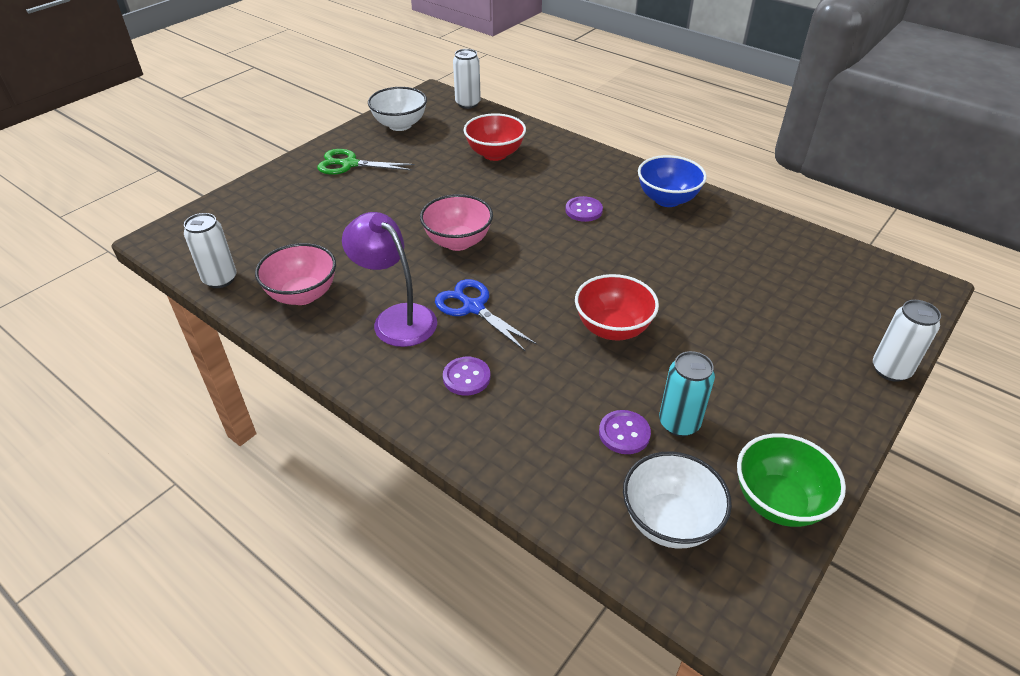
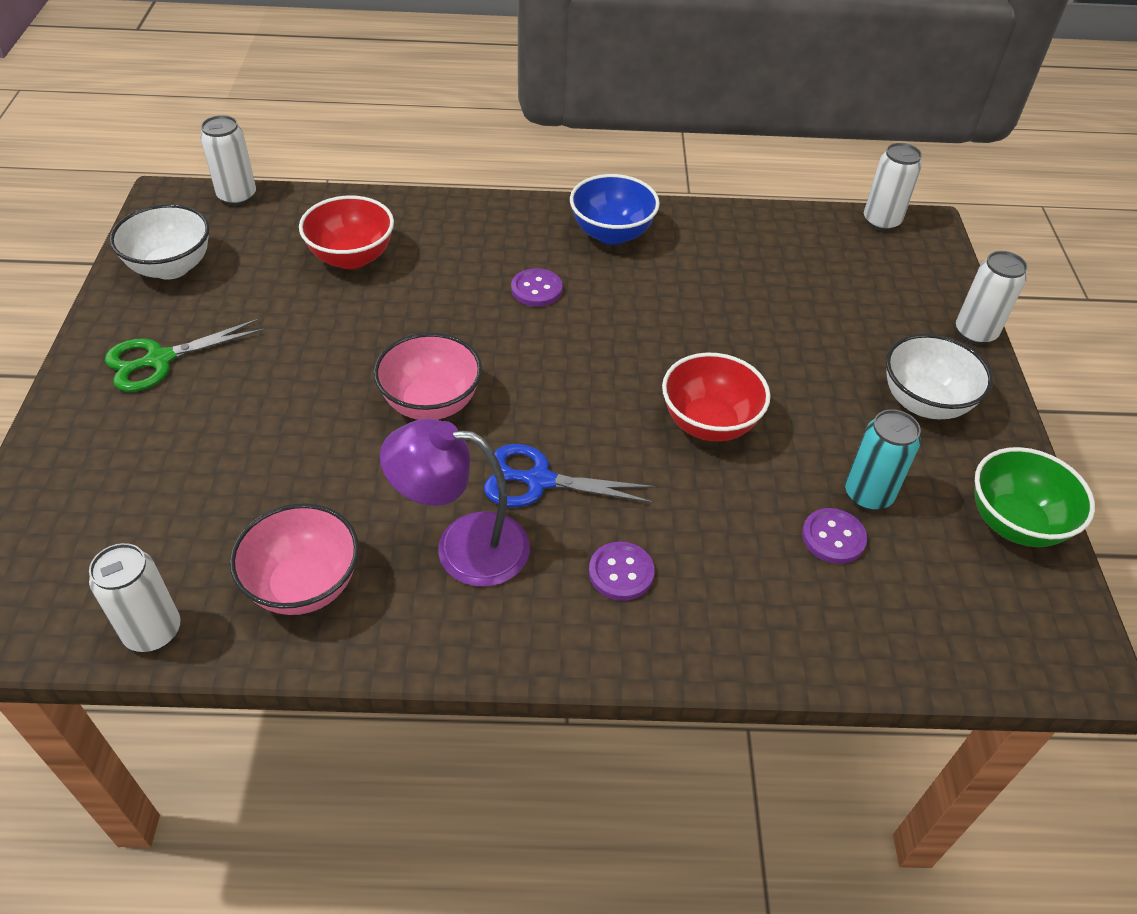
camera: 40 degrees left, 5 degrees up
(669, 521) = (955, 604): white bowl -> white bowl (924, 402)
(890, 268) = (881, 221): none -> white can

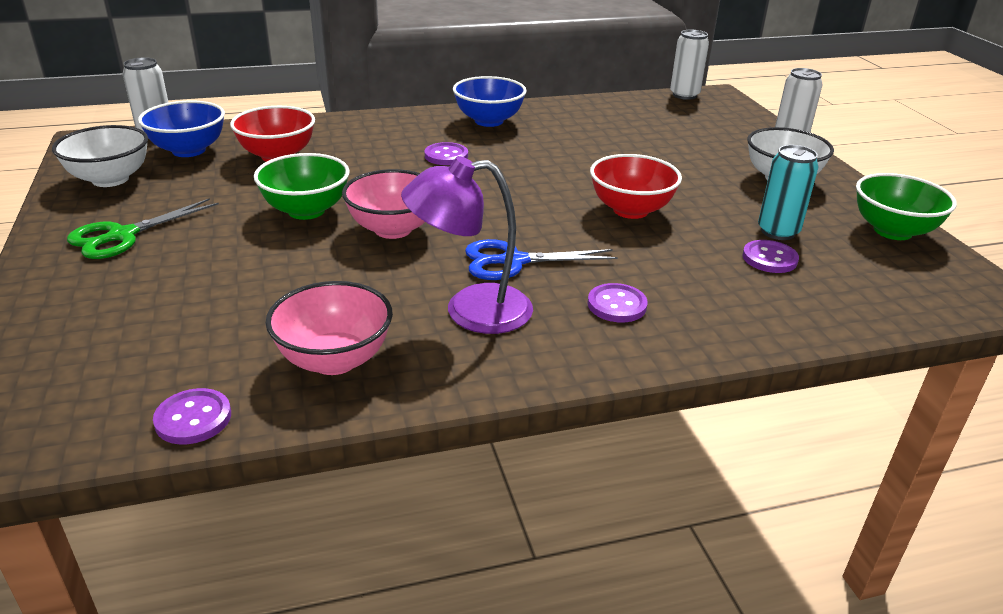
camera: 15 degrees left, 15 degrees down
(153, 631) = (193, 418): white can -> purple button
(262, 232) = (189, 150): none -> blue bowl
(352, 355) = (306, 211): none -> green bowl

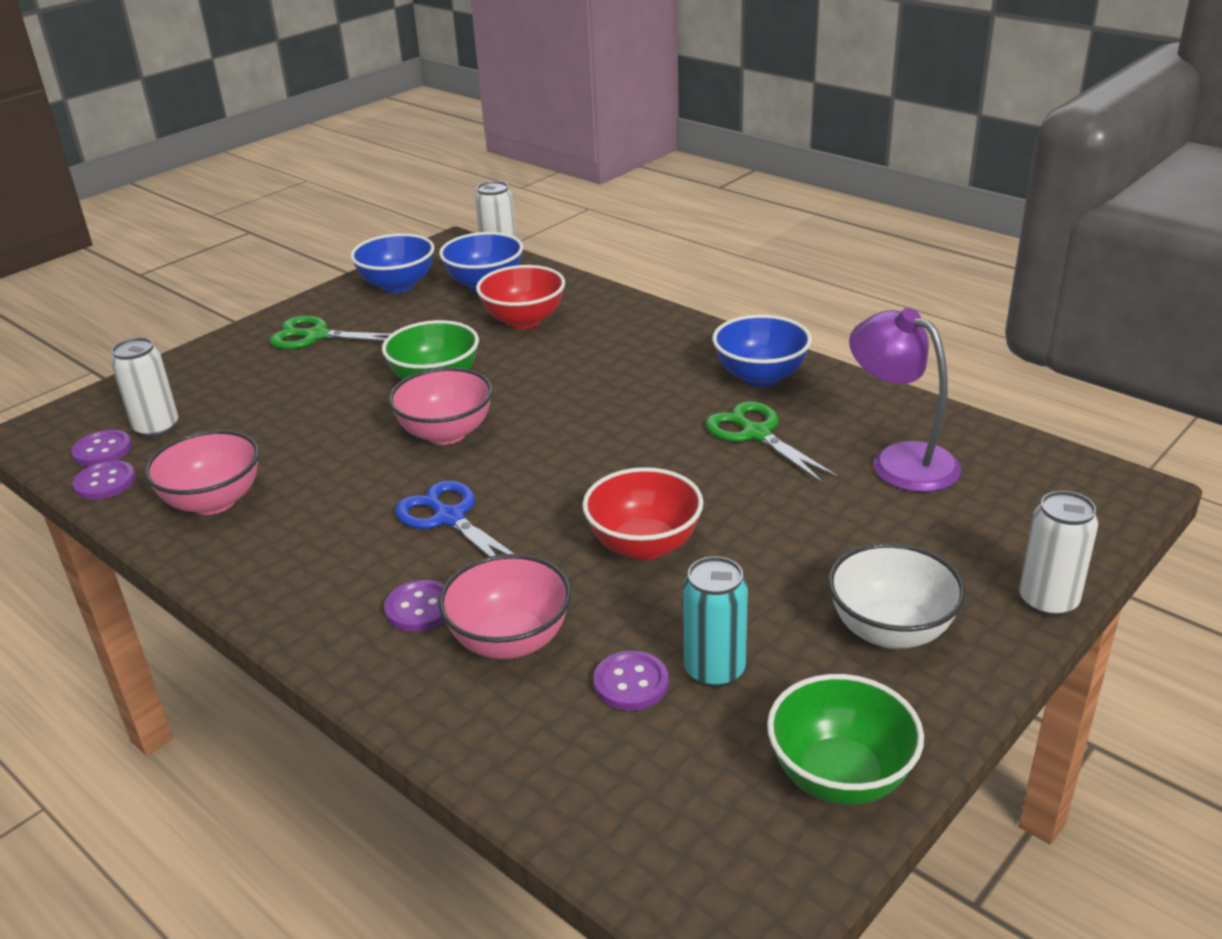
camera: 60 degrees right, 0 degrees up
(110, 179) = (398, 285): white bowl -> blue bowl
(446, 156) = (635, 392): purple button -> purple button (102, 450)
(470, 311) = (337, 532): purple lamp -> purple lamp (900, 460)
(551, 143) = (756, 434): none -> green scissors
(684, 95) = (1075, 465): white can -> white can (157, 428)
(690, 283) = (510, 641): none -> pink bowl

